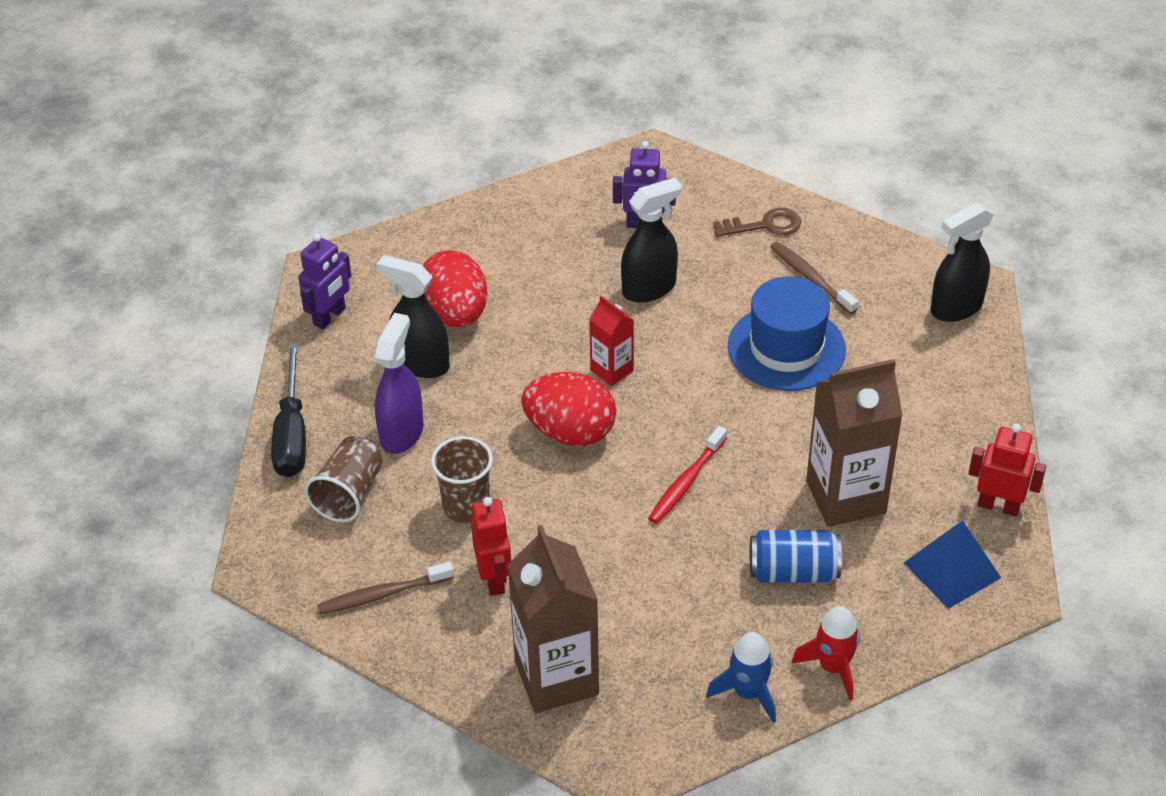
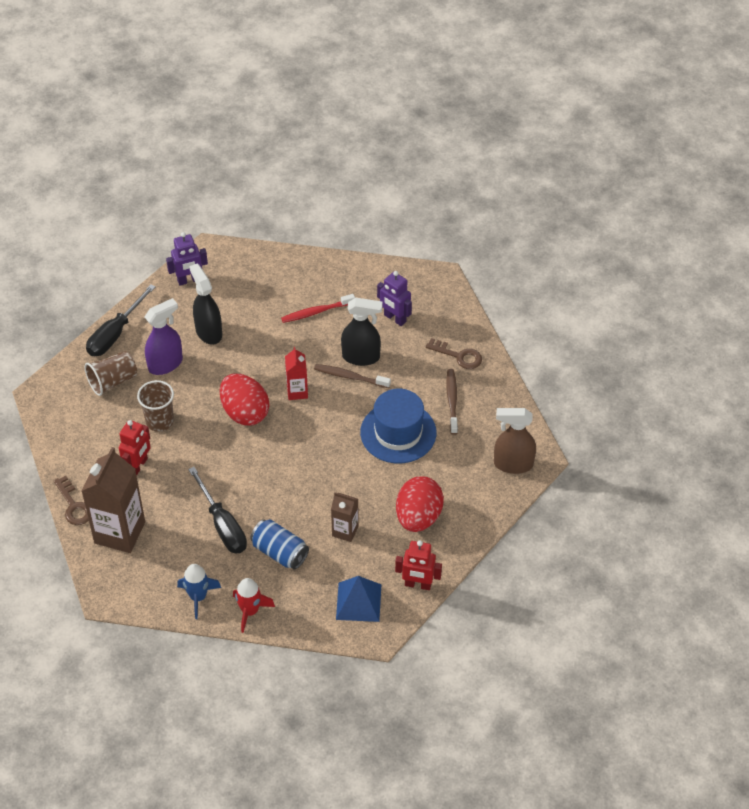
camera: 35 degrees right, 5 degrees up
(382, 594) = (81, 442): brown toothbrush -> brown toothbrush (350, 377)
(455, 314) = (250, 314): red egg -> red egg (418, 517)
(455, 682) = (74, 505): none -> brown key
(685, 583) = (222, 525): none -> black screwdriver
(686, 482) = (275, 474): red toothbrush -> red toothbrush (316, 312)
(845, 497) = (345, 531): brown carton -> brown carton, size x0.53
(956, 307) = (513, 464): black spray bottle -> brown spray bottle
(998, 506) = (418, 584): red robot -> red robot turned 135 degrees clockwise

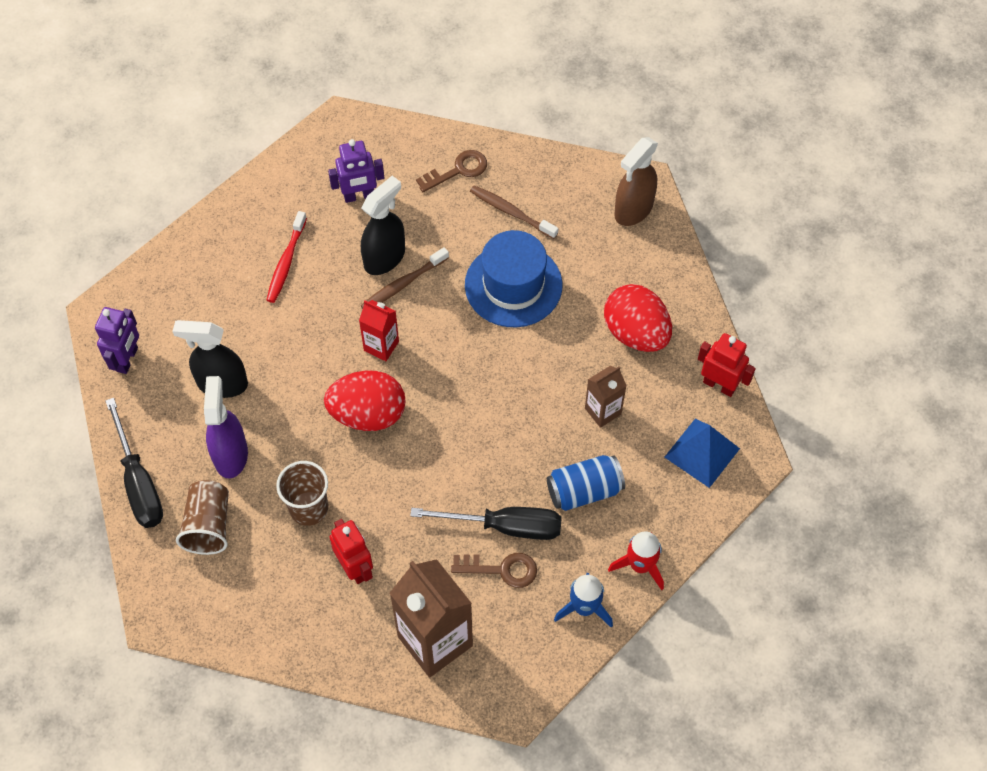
camera: 55 degrees left, 10 degrees up
(74, 505) = (358, 670): brown key -> brown key (501, 569)
(418, 584) = (719, 385): red robot -> red robot turned 105 degrees counterclockwise

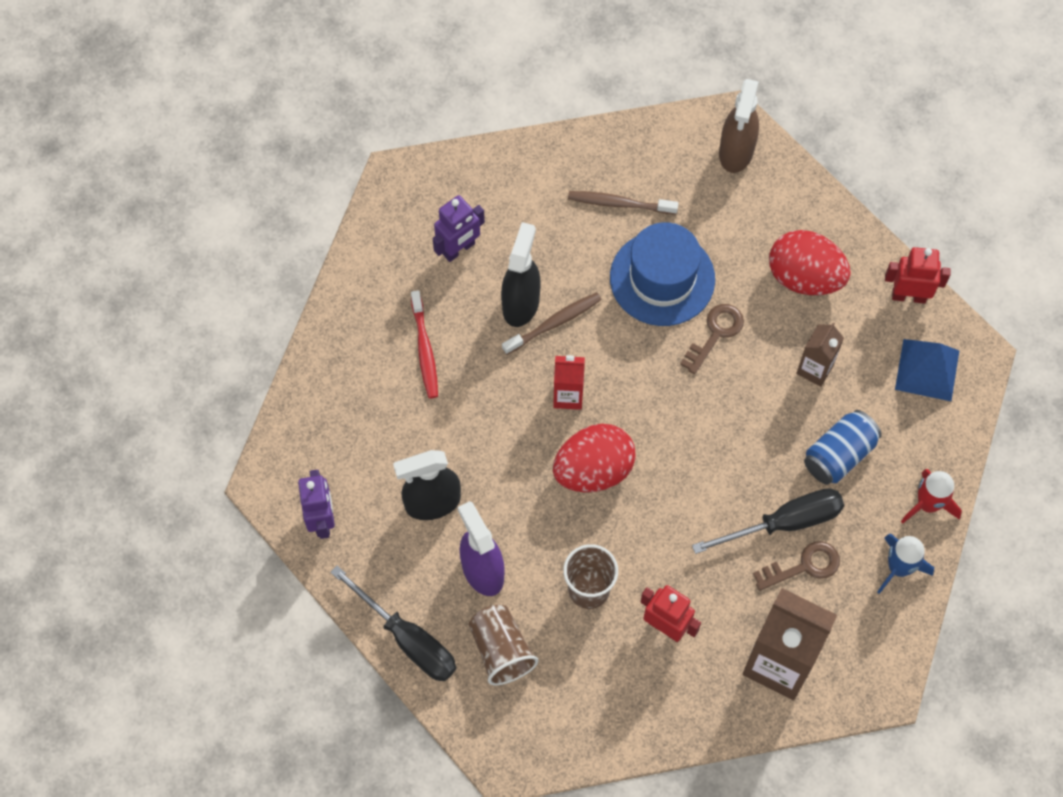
camera: 25 degrees left, 5 degrees up
(403, 284) = (554, 323): brown toothbrush -> brown toothbrush turned 150 degrees counterclockwise
(458, 170) = (543, 181): brown key -> brown key (715, 334)

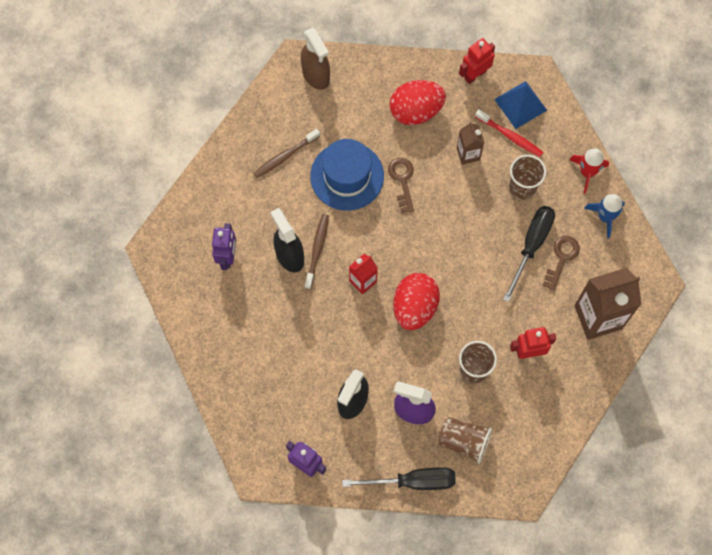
camera: 45 degrees left, 5 degrees up
(425, 350) = (265, 326): red toothbrush -> red toothbrush (510, 136)
(839, 455) = (522, 187): blue can -> brown cup

